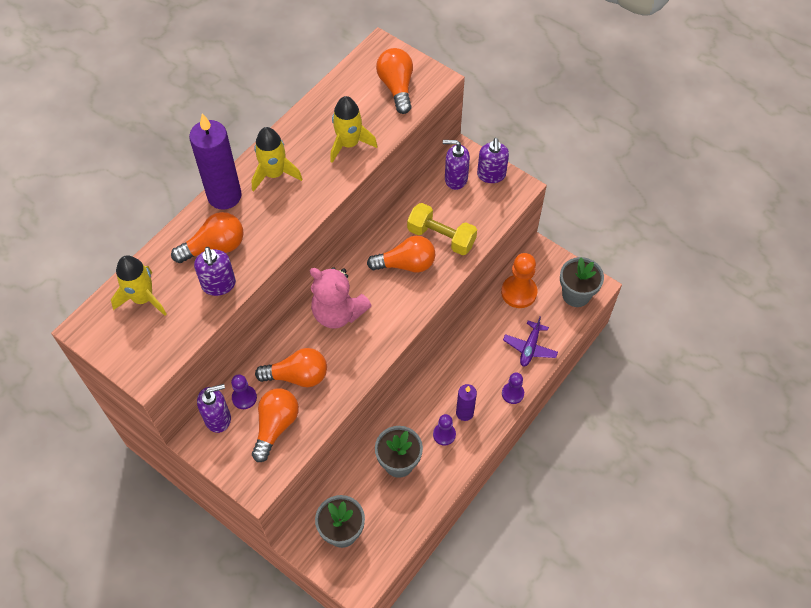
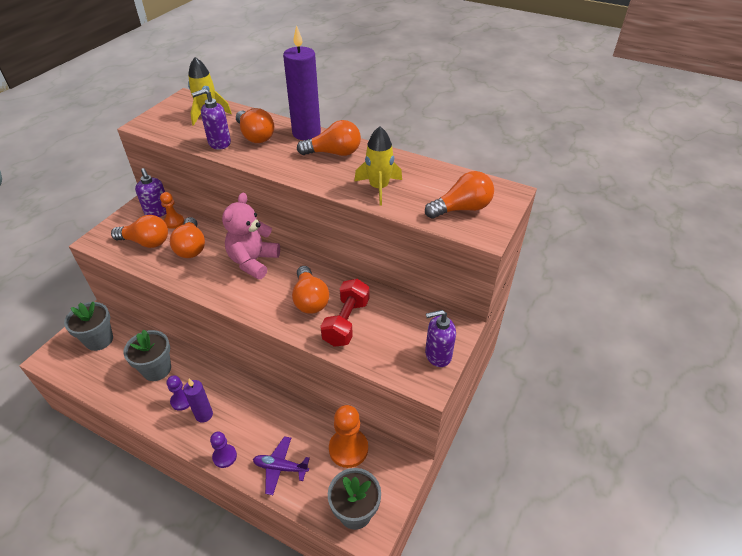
camera: 80 degrees right, 15 degrees down
(244, 398) = (174, 222): purple pawn -> orange pawn
(274, 174) = (334, 153): yellow rocket -> orange light bulb
(441, 237) = (346, 322): yellow dumbbell -> red dumbbell
(455, 179) = (422, 324): purple soap dispenser -> none

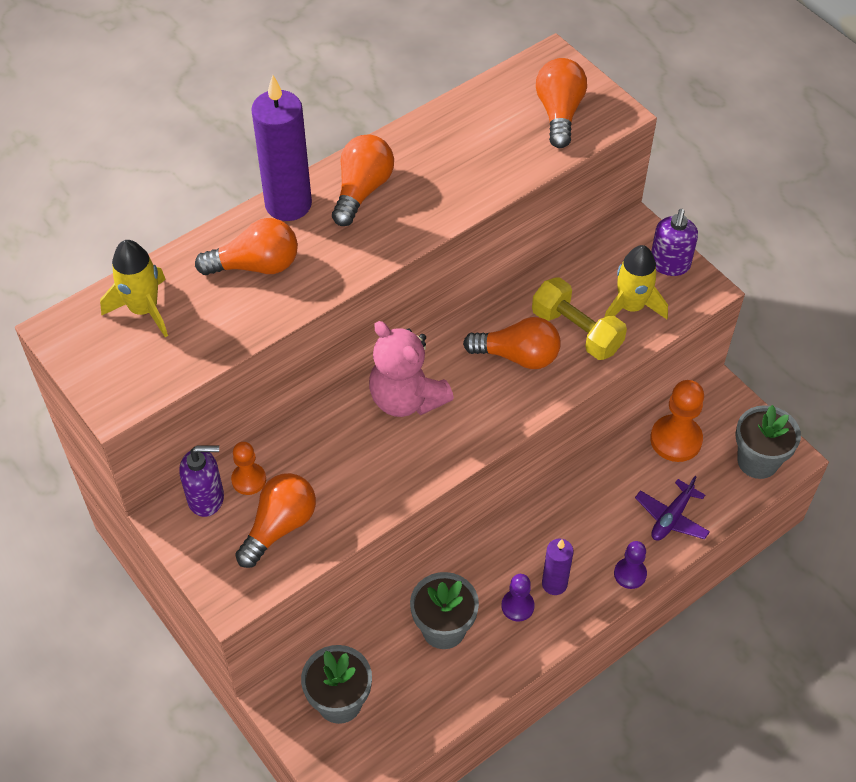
camera: 65 degrees left, 10 degrees up
(191, 247) = (328, 468): orange light bulb -> none
(219, 143) = (247, 314): purple soap dispenser -> none
(346, 322) = (576, 331): red dumbbell -> yellow dumbbell
(379, 188) = (473, 172): yellow rocket -> yellow rocket (631, 307)

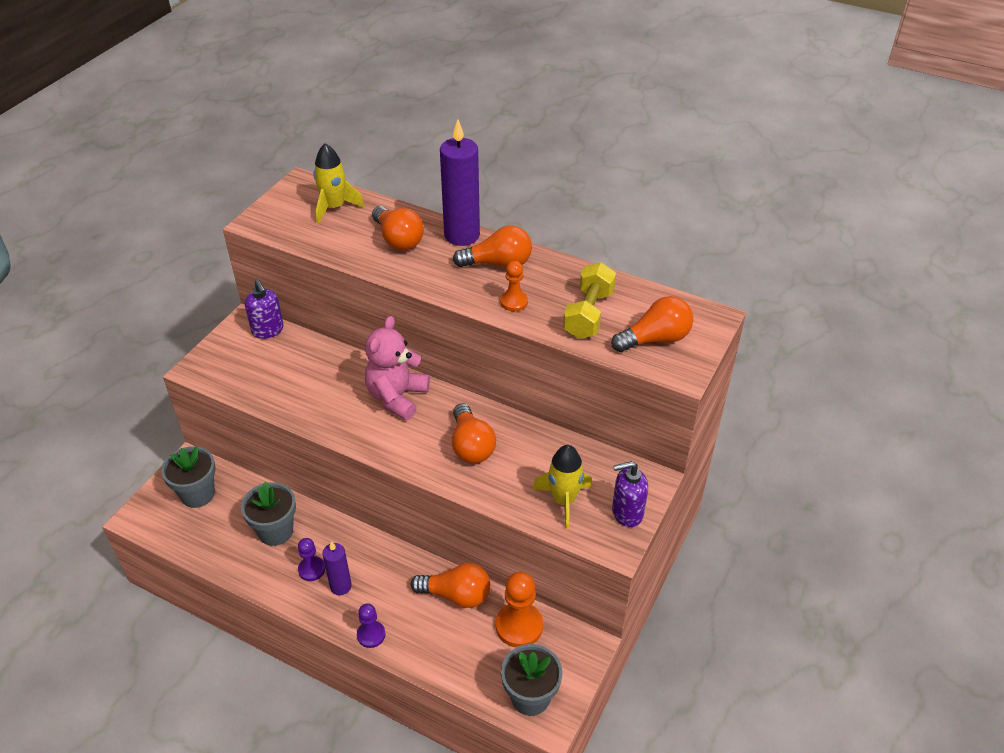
camera: 65 degrees right, 10 degrees down
(249, 480) = (291, 344): orange pawn -> orange pawn (514, 302)
(279, 526) = (260, 371): orange light bulb -> orange light bulb (456, 595)
(576, 331) = (516, 473): yellow dumbbell -> yellow dumbbell (588, 314)
(671, 517) = (439, 647): purple plane -> none

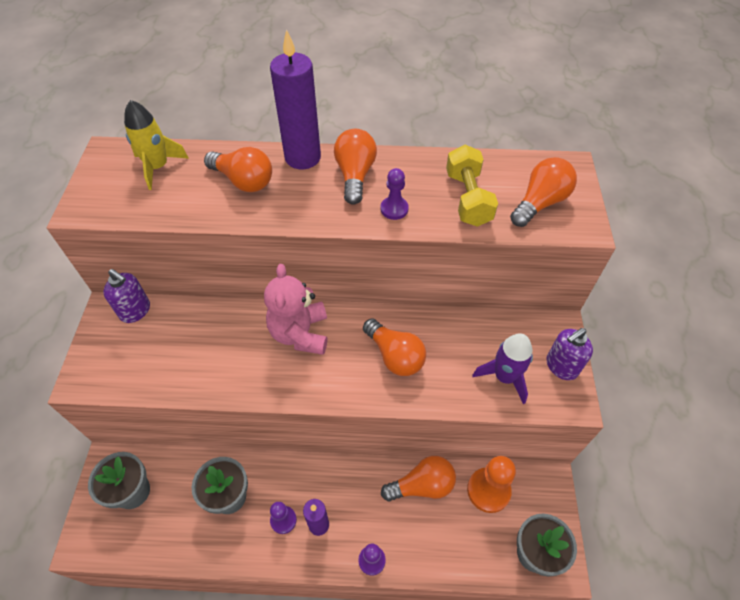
camera: 25 degrees left, 10 degrees up
(498, 264) = (355, 175): orange light bulb -> orange light bulb turned 60 degrees counterclockwise
(514, 302) = (394, 209): orange pawn -> purple pawn
(563, 501) = (504, 377): yellow rocket -> purple rocket

